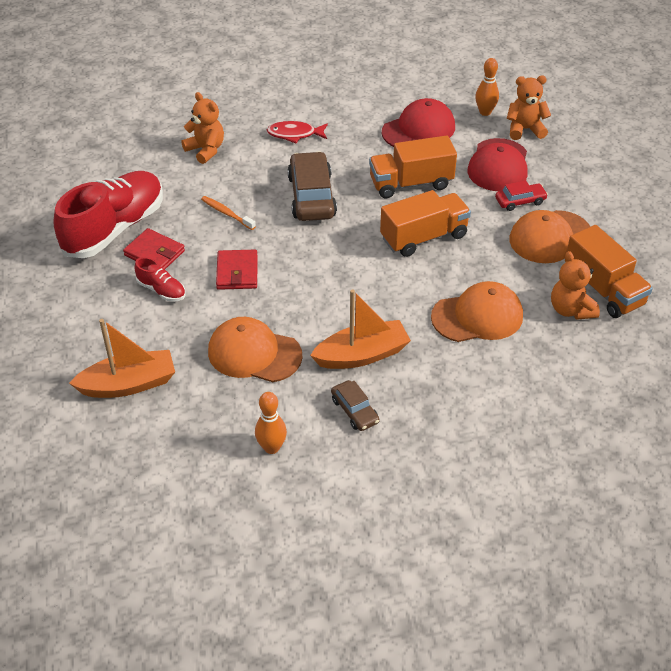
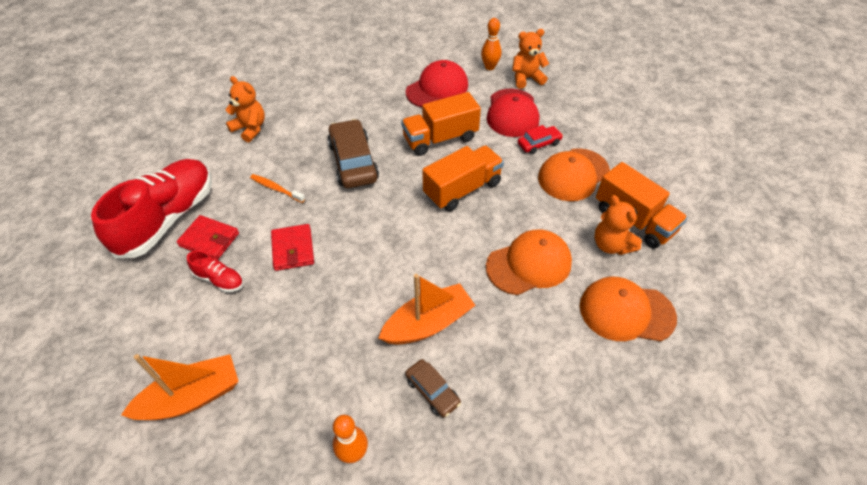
camera: 10 degrees left, 5 degrees up
(254, 353) = (320, 338): orange cap -> orange cap (626, 311)
(294, 134) = (329, 105): red fish -> none

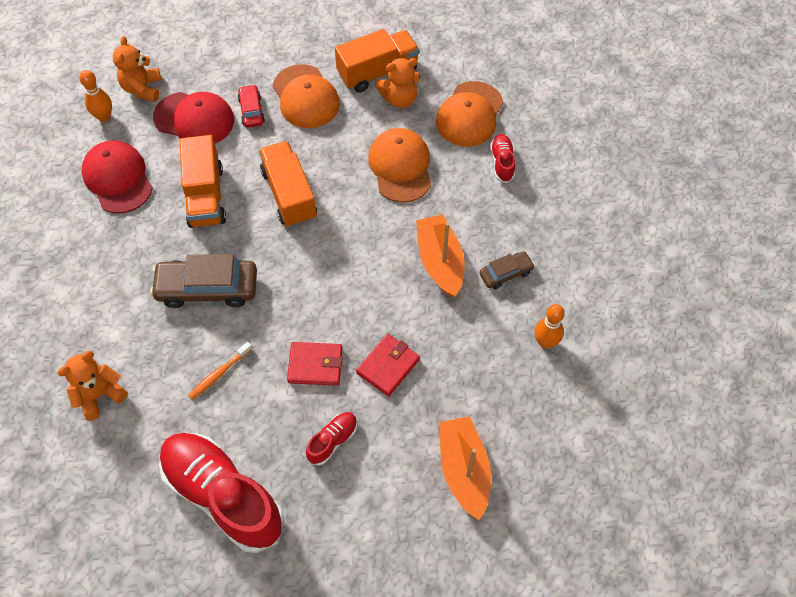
camera: 75 degrees left, 10 degrees up
(209, 239) = (272, 449): red wallet -> red wallet (388, 366)
(577, 358) = (502, 163): none -> red shoe

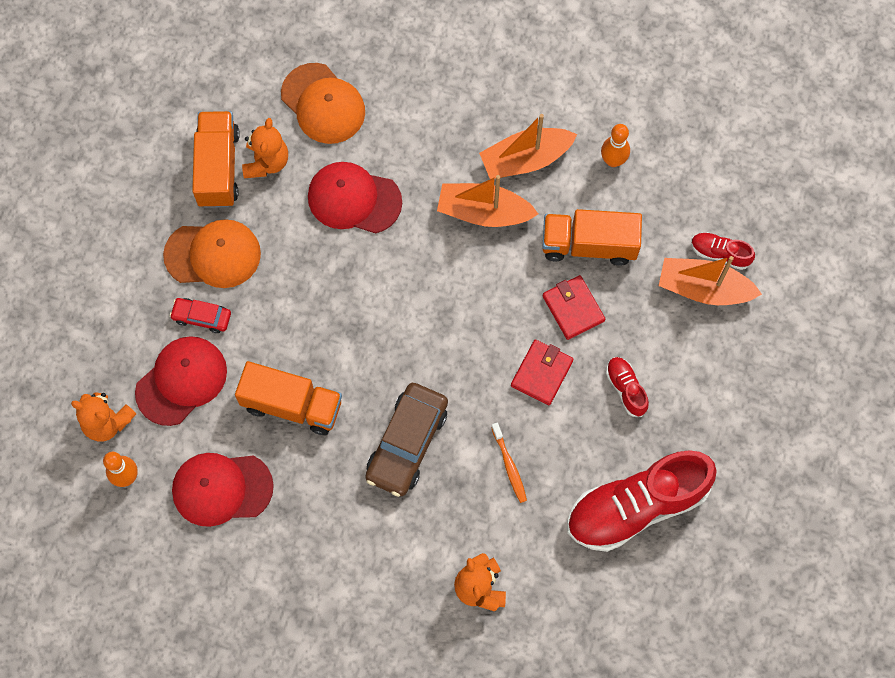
camera: 65 degrees left, 10 degrees up
(289, 195) = (333, 321): orange truck -> orange truck (589, 245)
(400, 167) = (354, 199): orange cap -> red cap
(502, 163) = (398, 102): red shoe -> red shoe (720, 253)
(506, 273) = (525, 159): brown car -> orange boat

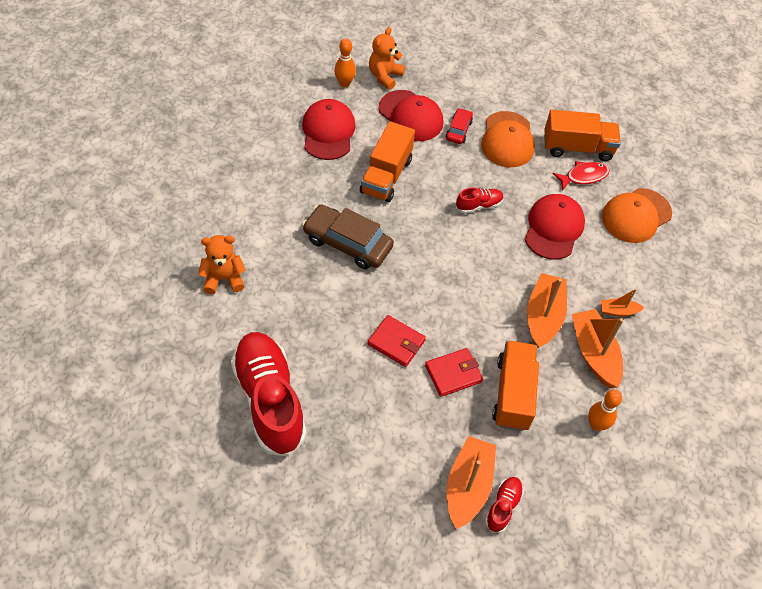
camera: 90 degrees right, 15 degrees down
(266, 162) = (583, 176): orange teddy bear -> red fish
(465, 131) = (618, 311): none -> orange boat
(509, 465) = (319, 310): orange toothbrush -> none
(626, 389) = (376, 406): red shoe -> red shoe (478, 205)

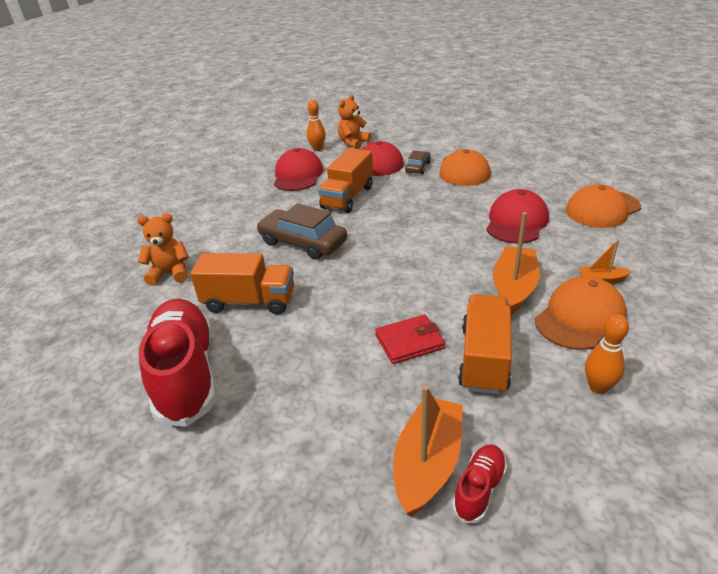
camera: 10 degrees right, 20 degrees down
(396, 342) = (344, 316): red wallet -> none
(458, 130) = (418, 167): red car -> brown car
(478, 205) = (437, 211): red shoe -> none
(577, 148) = (532, 171): orange truck -> orange truck (249, 301)
(583, 176) = (542, 187): red fish -> none
(594, 353) = (580, 317): orange boat -> orange cap

